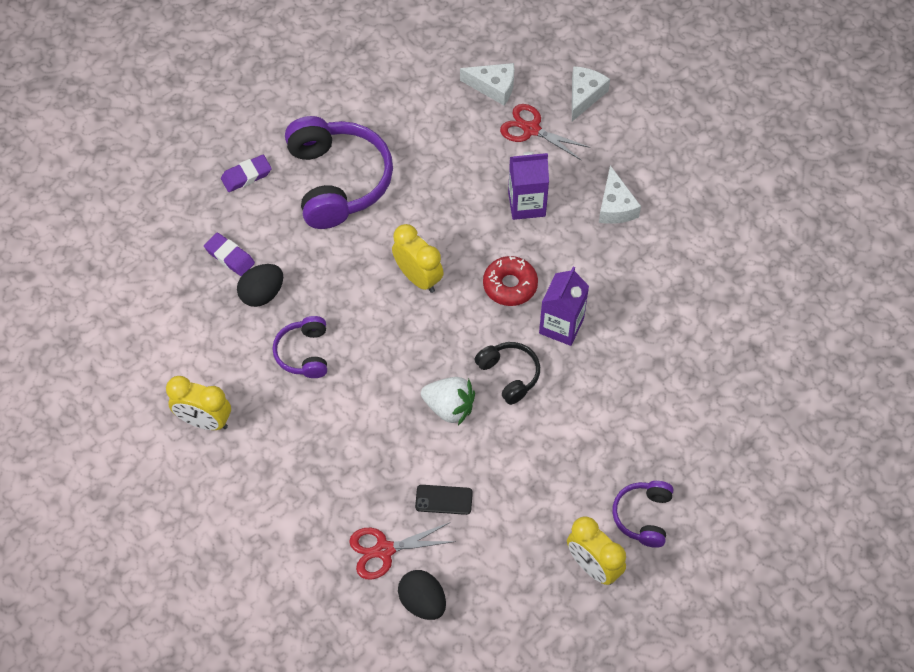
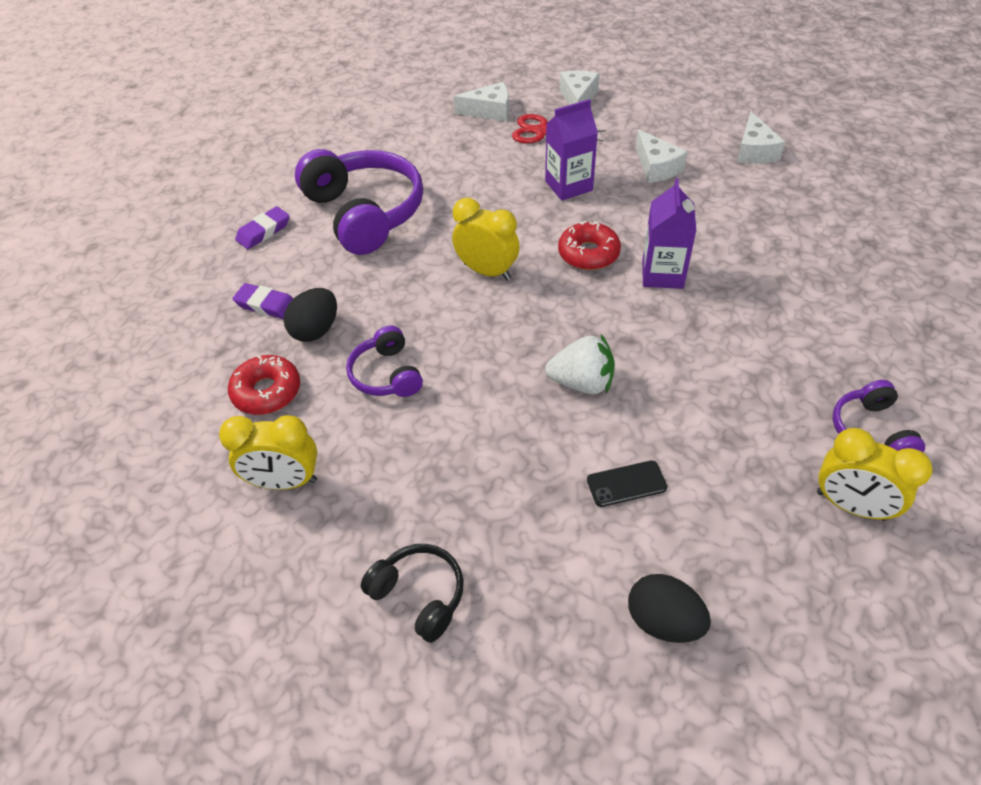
camera: 15 degrees left, 10 degrees down
(210, 340) = (267, 391): none -> red donut
(384, 550) = (580, 569): red scissors -> none
(509, 375) = (632, 332): black headphones -> black headphones (419, 595)
(715, 214) = (754, 151): none -> white cheese

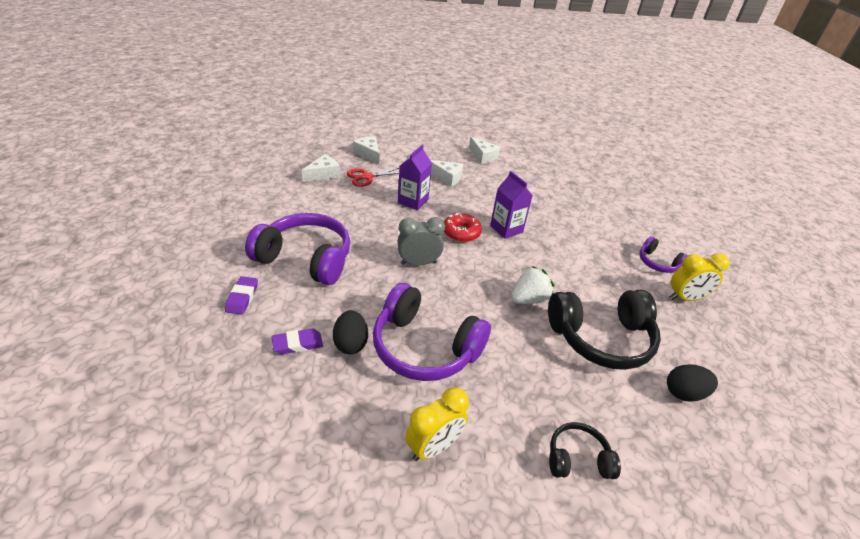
camera: 45 degrees left, 10 degrees down
(267, 391) = (359, 398): red donut -> none
(386, 374) = (424, 347): purple headphones -> purple headphones, size x1.95
(487, 271) = (418, 263): yellow clock -> grey clock
(626, 484) = (601, 338): black phone -> black headphones

